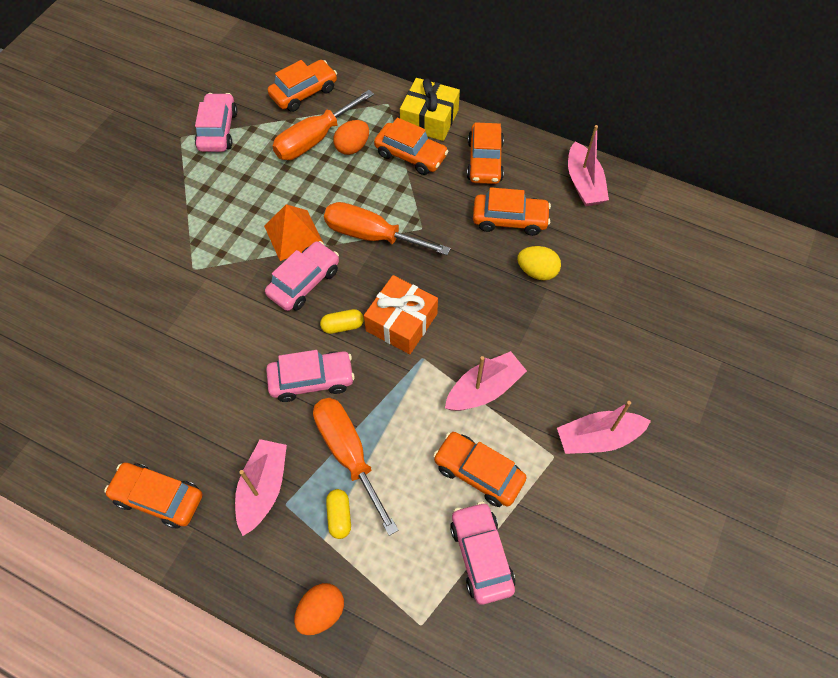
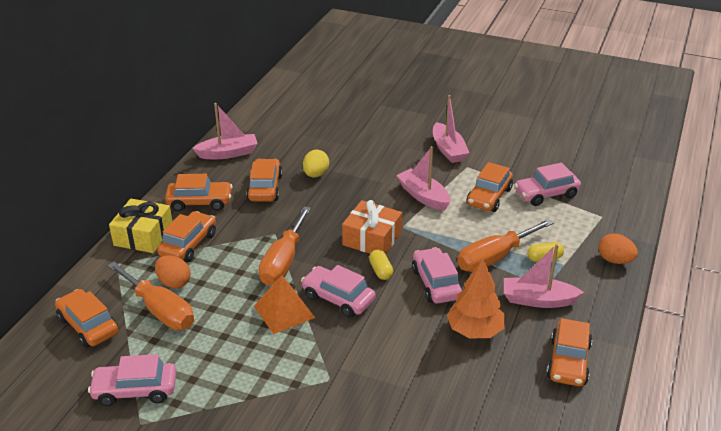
camera: 95 degrees left, 25 degrees down
(228, 408) = (474, 330): none -> orange tree

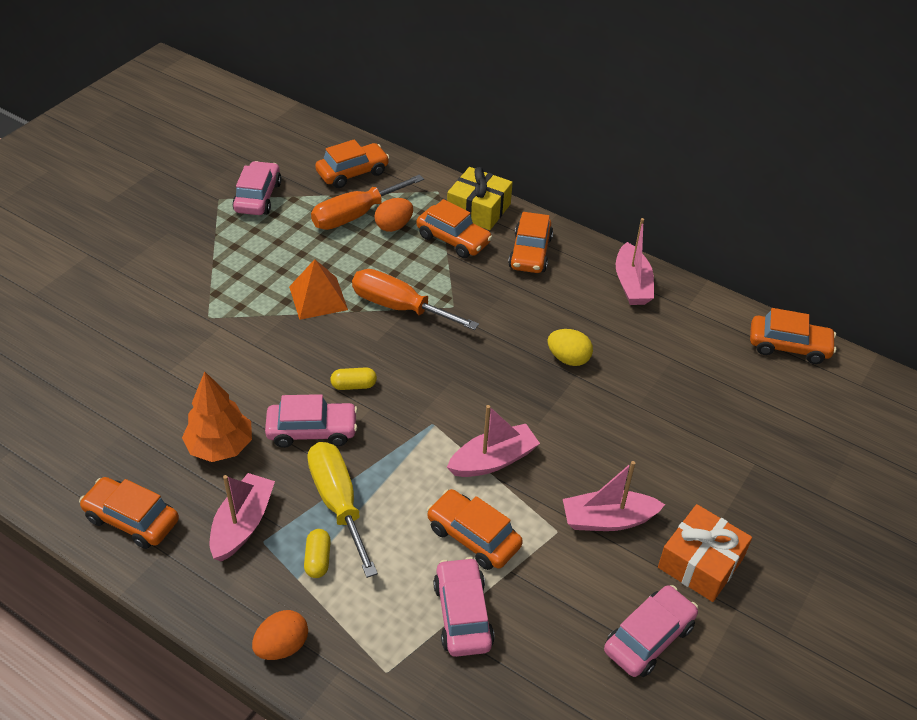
camera: 100 degrees right, 10 degrees up
(265, 188) = (547, 308): orange car -> orange car (788, 346)
(338, 298) = (321, 341): pink car -> pink car (649, 638)
(372, 239) = (416, 389): orange gift -> orange gift (700, 563)
(494, 258) = (338, 503): orange screwdriver -> yellow screwdriver

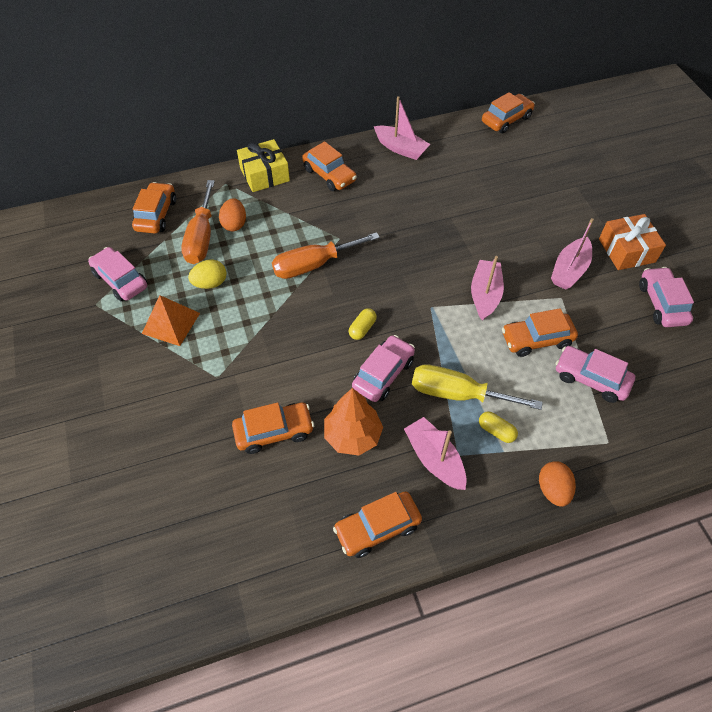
camera: 50 degrees left, 10 degrees up
(318, 298) = (262, 302): orange pyramid -> orange pyramid (171, 323)
(453, 239) = (279, 203): orange car -> orange car (274, 432)
(568, 358) = (434, 212): yellow egg -> yellow egg (210, 283)

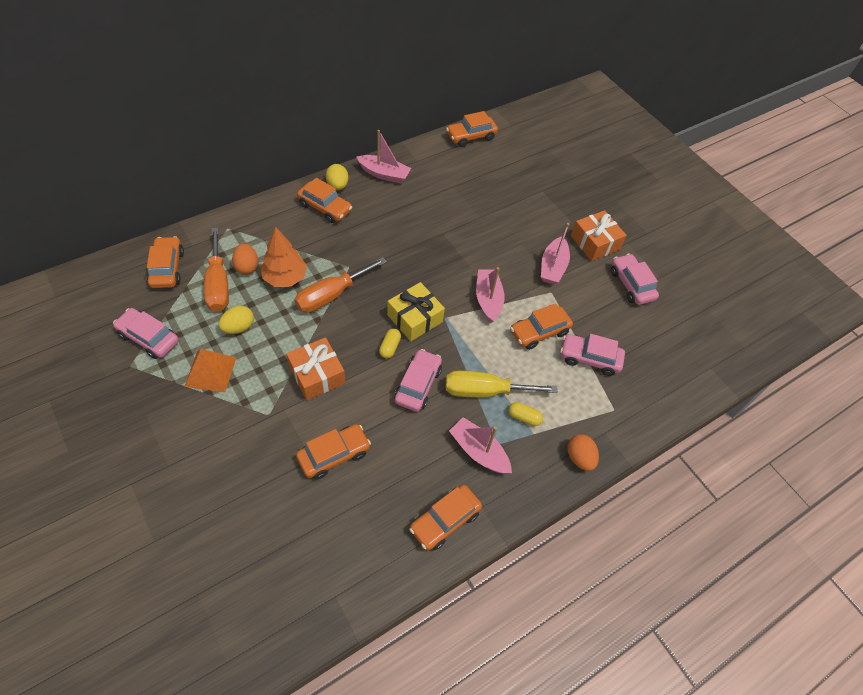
camera: 20 degrees left, 0 degrees up
(264, 174) = (263, 215): yellow gift -> yellow gift (415, 318)
(277, 344) = (317, 375): none -> orange gift
(348, 154) = (337, 186): none -> yellow egg
(352, 435) = (404, 445): orange tree -> orange tree (285, 277)
(506, 120) = (471, 136): orange car -> orange car turned 150 degrees counterclockwise

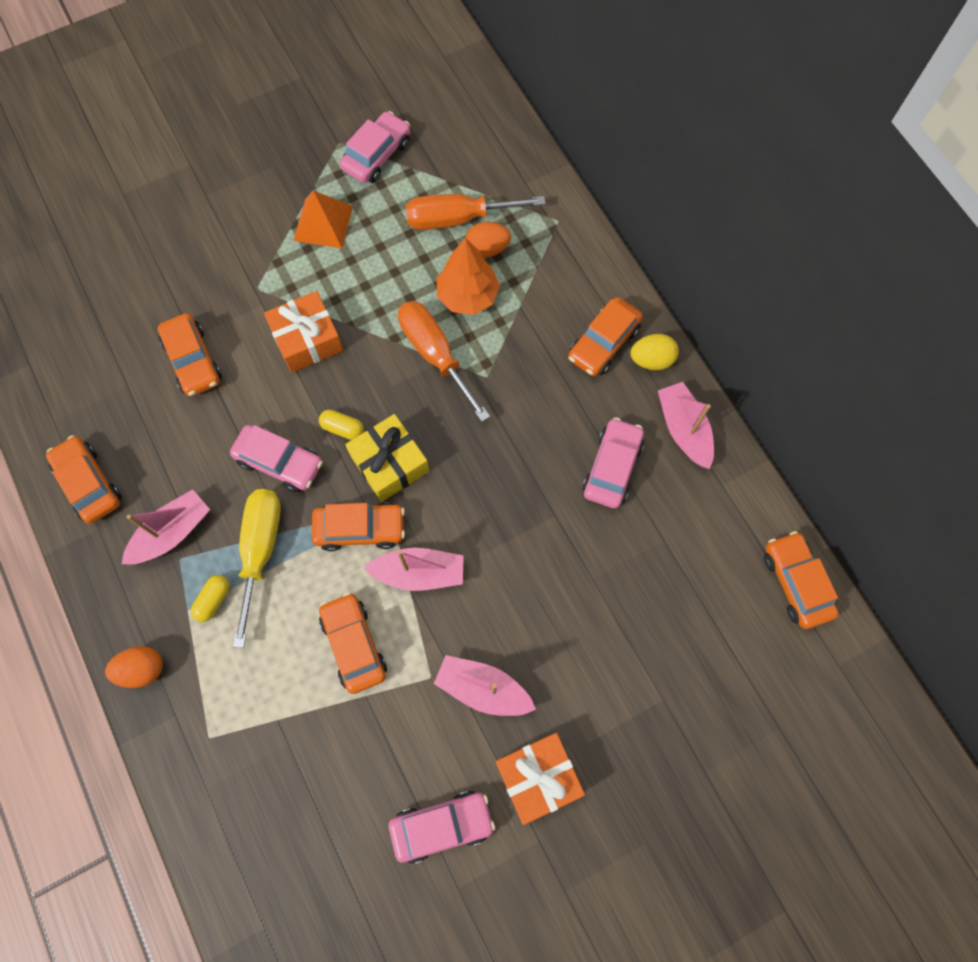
camera: 100 degrees right, 15 degrees up
(167, 268) = (486, 160): orange car -> orange car (360, 529)
(238, 327) = (387, 247): yellow egg -> none
(384, 174) = (683, 429): pink boat -> pink boat turned 135 degrees clockwise
(589, 358) = (300, 717): pink car -> pink car (612, 467)

